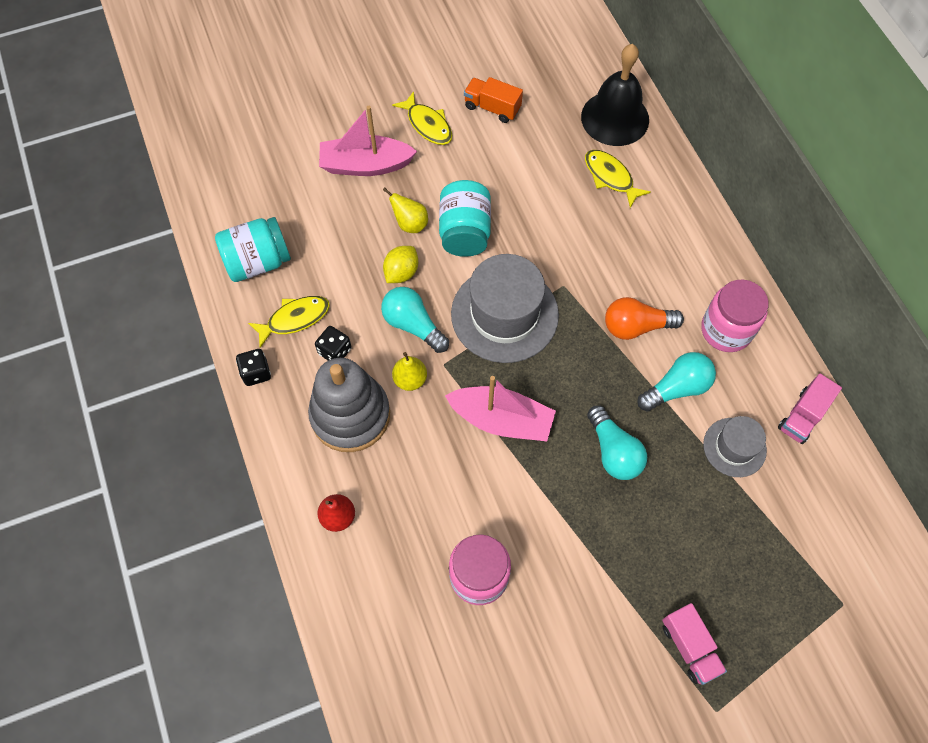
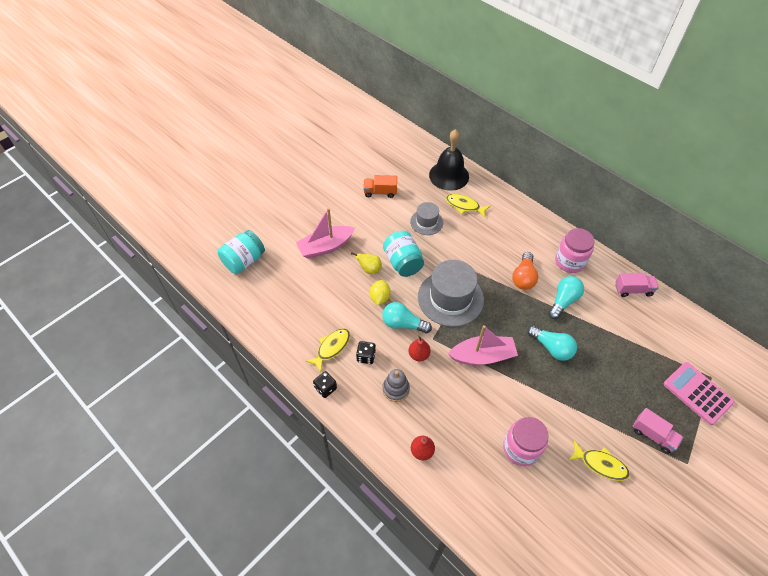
camera: 25 degrees left, 10 degrees down
(258, 262) = (291, 324): turquoise jar -> turquoise jar (244, 261)
(350, 415) = (396, 389): grey stacking toy -> grey stacking toy, size x0.53
(410, 379) = (418, 355): yellow pear -> red pear
(427, 125) = (349, 213): yellow fish -> yellow fish (600, 464)
(636, 326) = (523, 277): orange light bulb -> orange light bulb turned 45 degrees counterclockwise
(734, 447) = (610, 319): grey hat -> grey hat (426, 222)
(803, 416) = (633, 290): pink truck -> pink truck turned 105 degrees counterclockwise
(803, 618) = (697, 393): none -> pink calculator

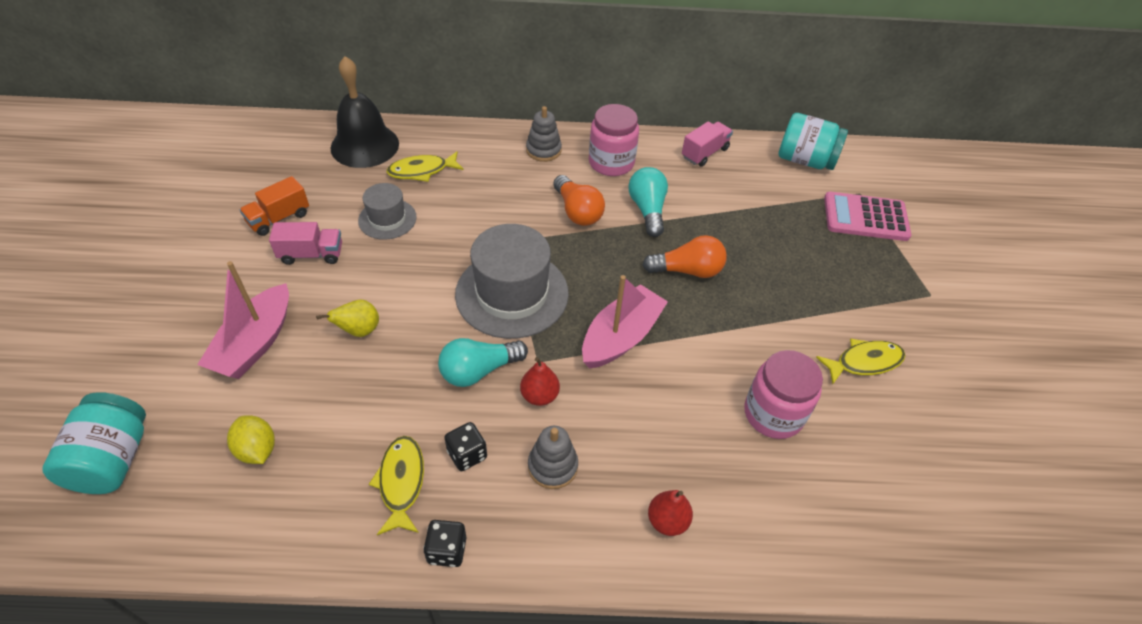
camera: 45 degrees left, 5 degrees down
(380, 298) = (411, 359): yellow lemon -> yellow lemon (257, 449)
(403, 262) = (402, 290): turquoise jar -> turquoise jar (805, 160)
(538, 231) = (543, 150): none -> grey stacking toy
(551, 348) = (687, 270): turquoise light bulb -> orange light bulb
(653, 435) = (875, 290): pink truck -> pink truck (311, 254)

